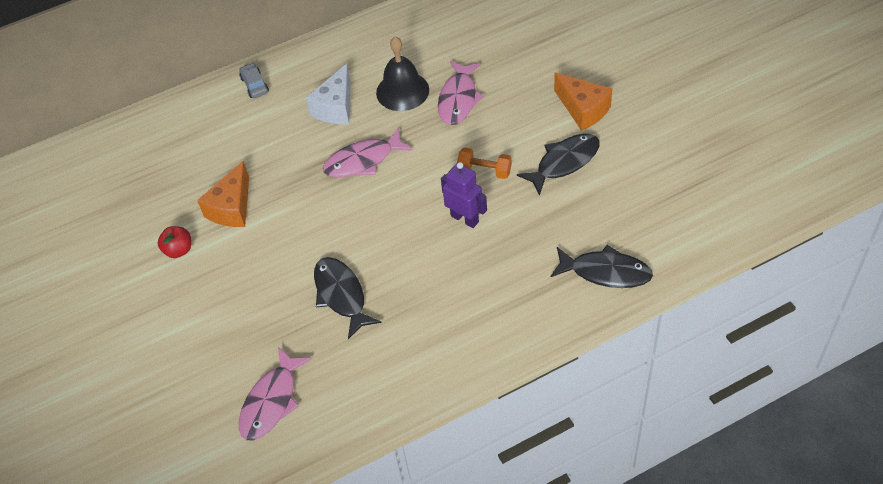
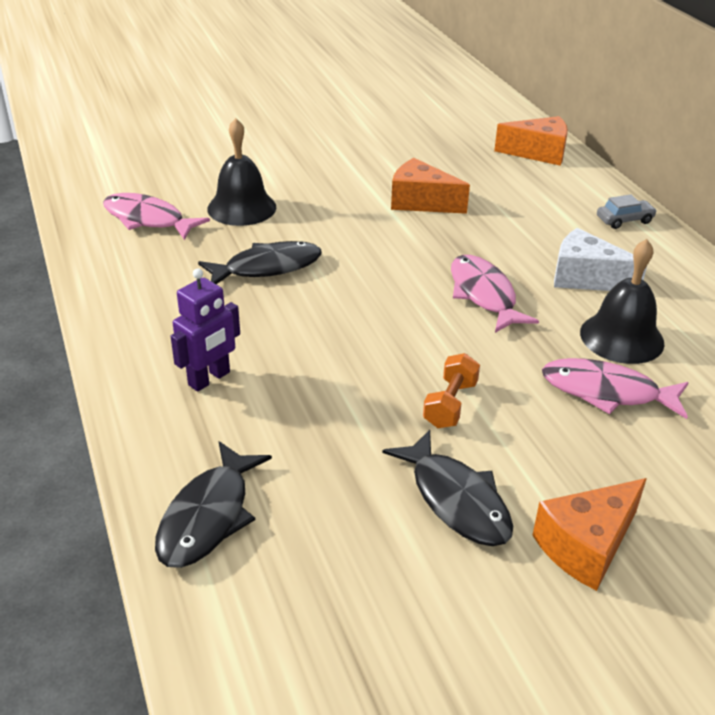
camera: 90 degrees right, 15 degrees down
(143, 135) = (538, 153): none -> orange cheese
(178, 250) = (368, 172): red apple -> none
(247, 333) = (242, 208): none -> black bell
(465, 218) = (360, 375): purple robot -> purple robot (209, 379)

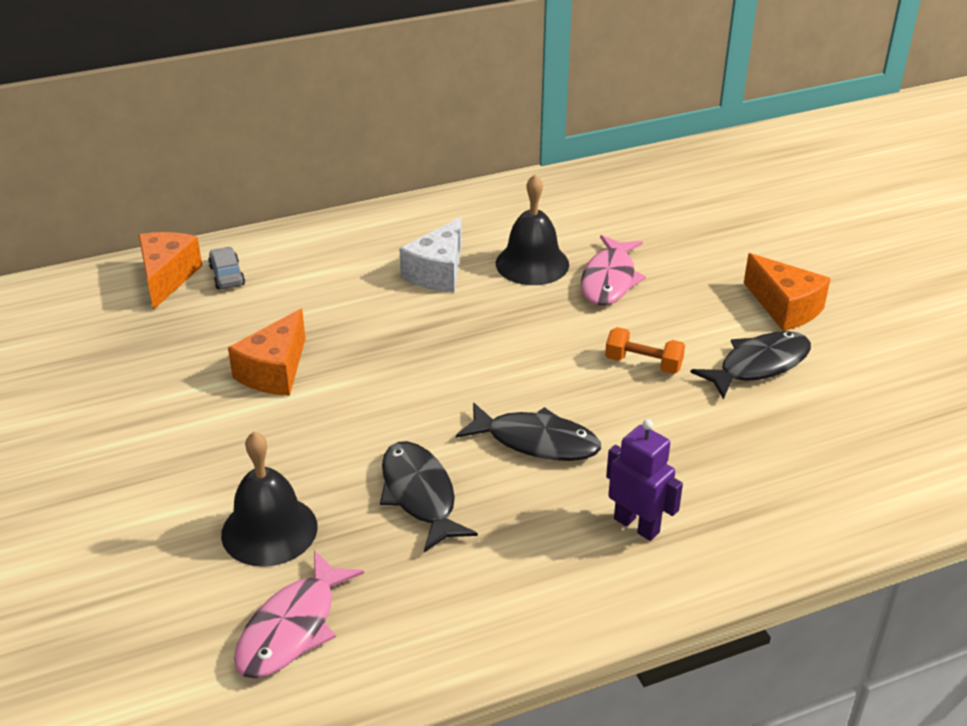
camera: 90 degrees left, 0 degrees up
(208, 516) = (824, 506): black fish -> black fish (536, 441)
(483, 295) = (469, 335): pink fish -> none
(624, 220) = (330, 238): grey car -> grey car (227, 275)

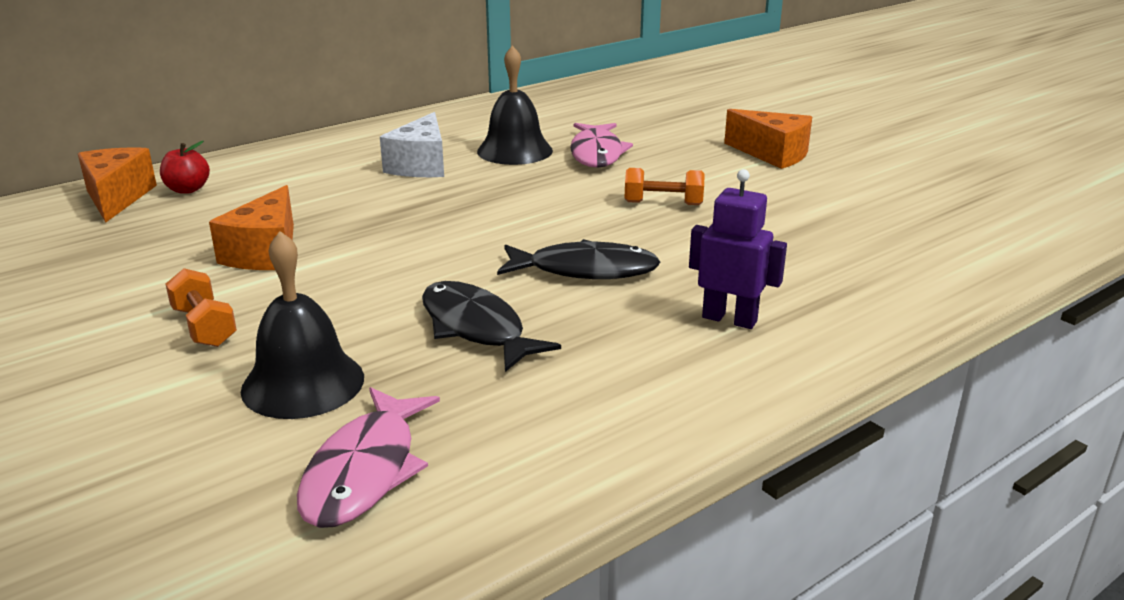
camera: 15 degrees left, 10 degrees down
(208, 453) = (204, 327): none -> orange dumbbell
(227, 275) = (187, 189): grey car -> red apple
(758, 365) = (774, 192): black fish -> none

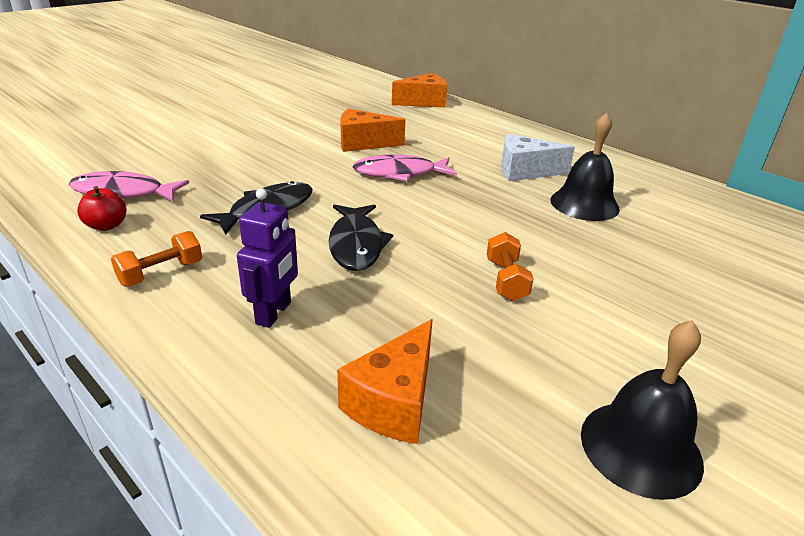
camera: 80 degrees right, 5 degrees up
(187, 189) = (443, 114): red apple -> red apple (106, 226)
(204, 327) = (274, 141): orange dumbbell -> orange dumbbell (161, 273)
(303, 383) = (211, 170): black bell -> black bell (640, 447)
(597, 153) = (609, 242): pink fish -> pink fish (399, 173)
(772, 154) = (705, 362): orange cheese -> orange cheese (394, 402)

